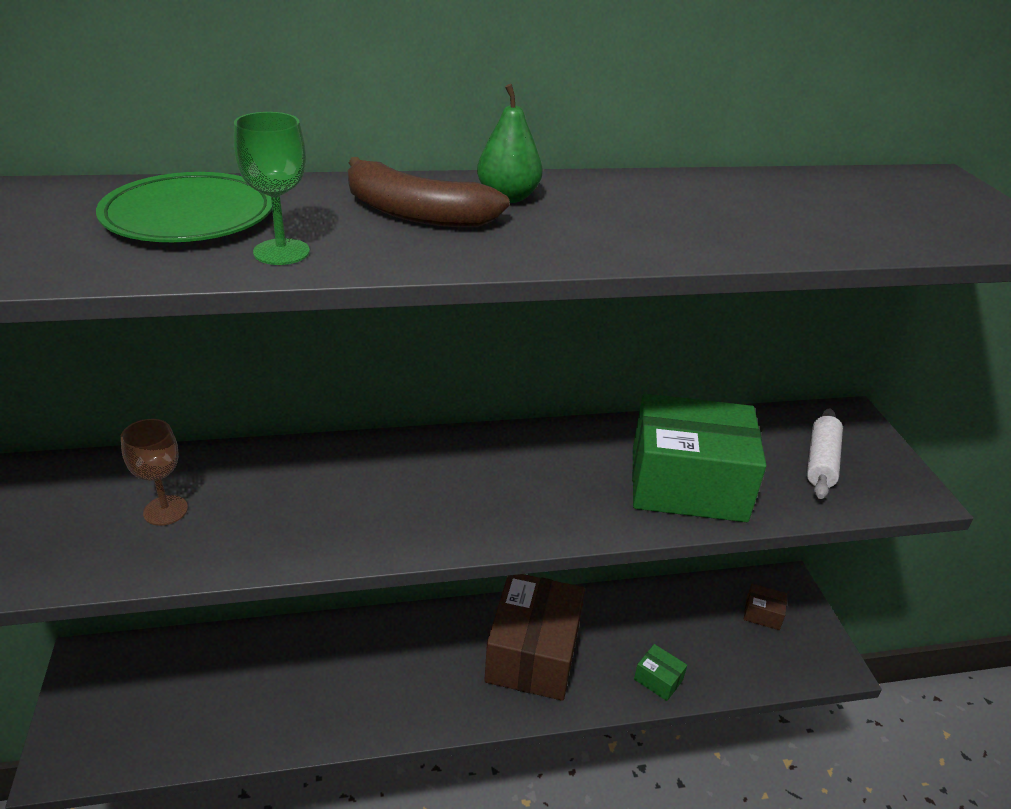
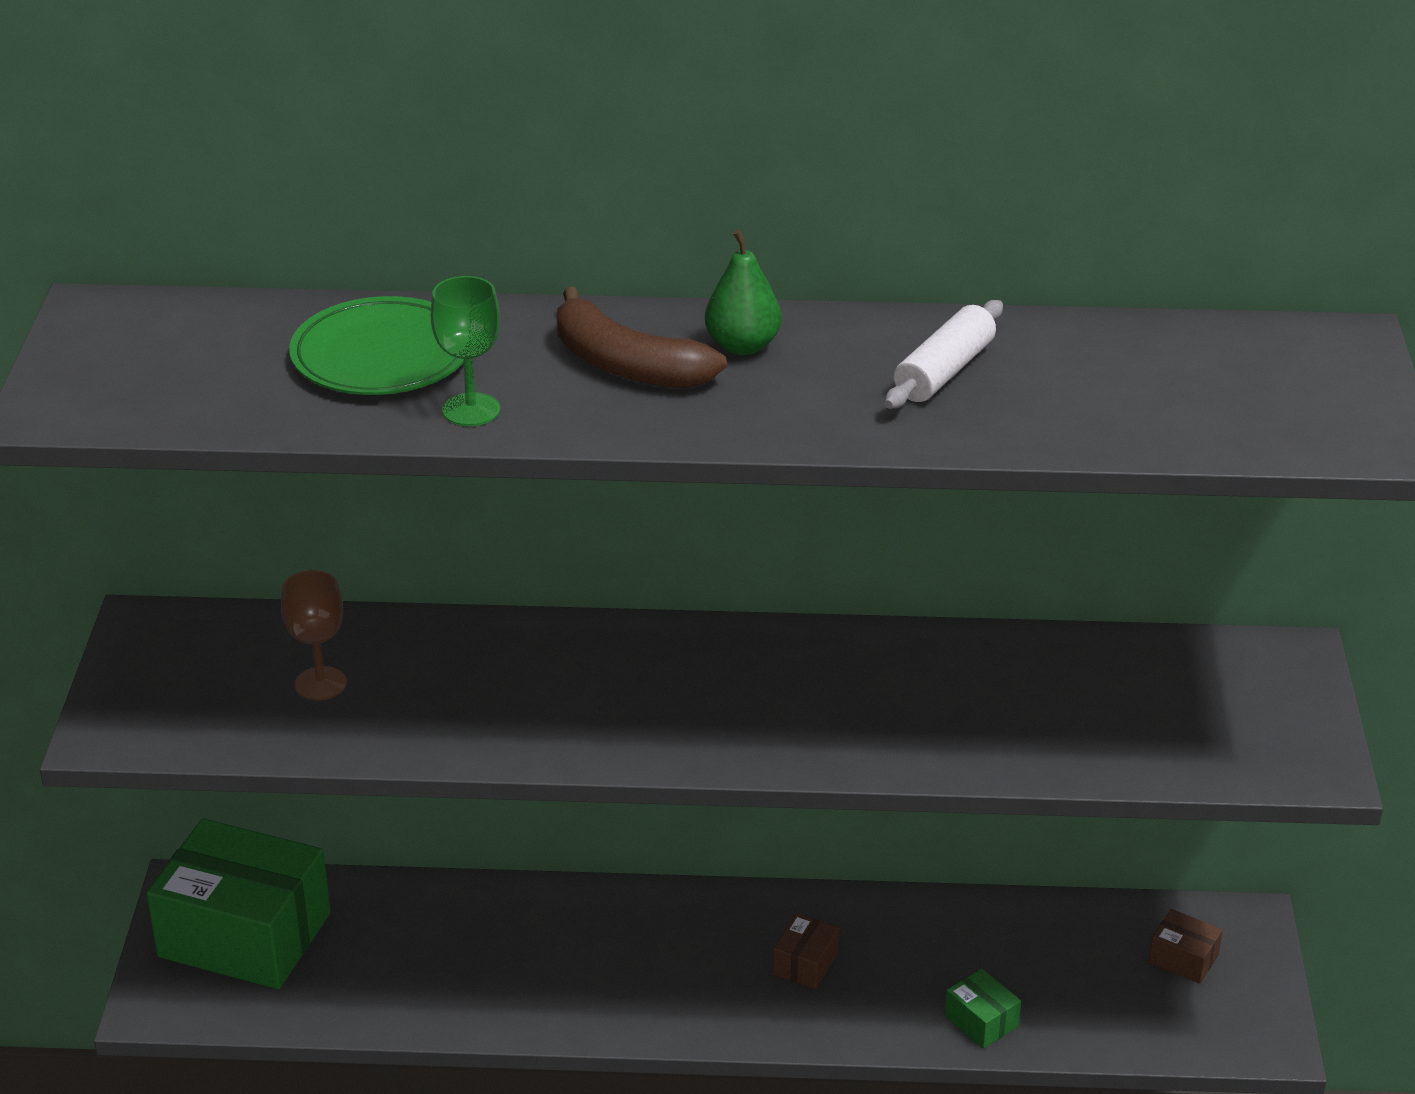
camera: 15 degrees right, 0 degrees up
(532, 653) = (805, 963): brown box -> brown box, size x0.41
(687, 484) = (994, 722): green box -> green box (244, 935)
(821, 462) = (1204, 713): white rolling pin -> white rolling pin (944, 371)

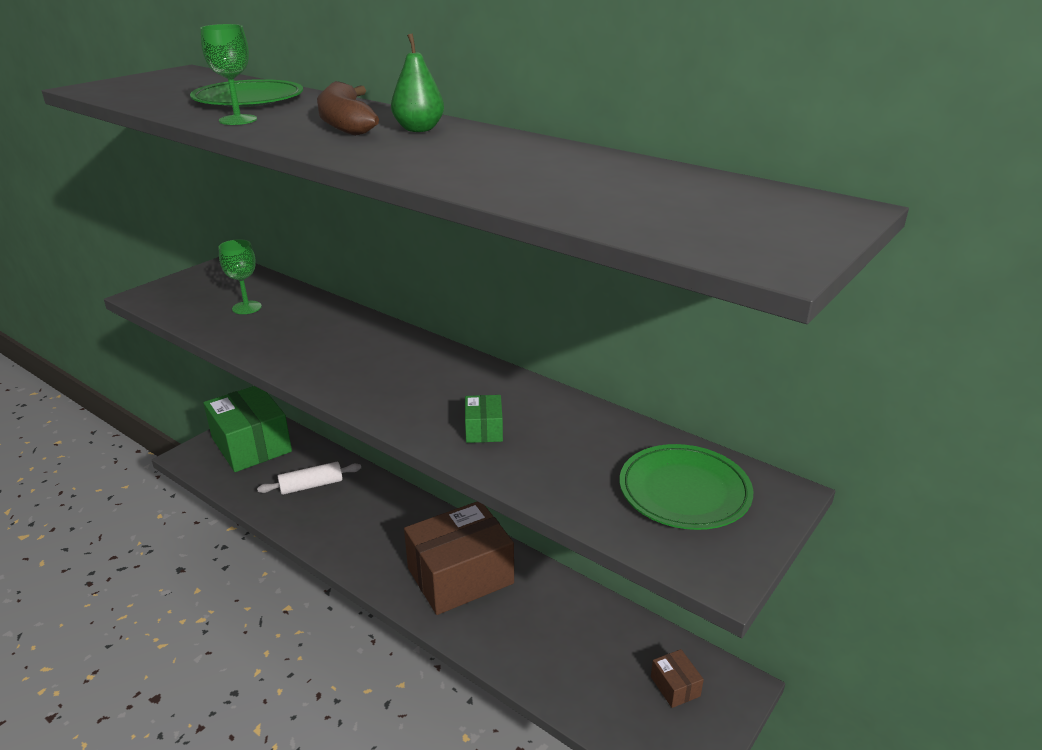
camera: 35 degrees right, 5 degrees down
(320, 684) = (247, 307): brown goblet -> green goblet
(805, 963) = (460, 576): brown box -> brown box, size x2.46
(944, 371) = (509, 159): white rolling pin -> white rolling pin (311, 485)
(981, 1021) = (518, 656): green box -> green box (483, 430)
(1204, 698) = (684, 491): none -> green plate

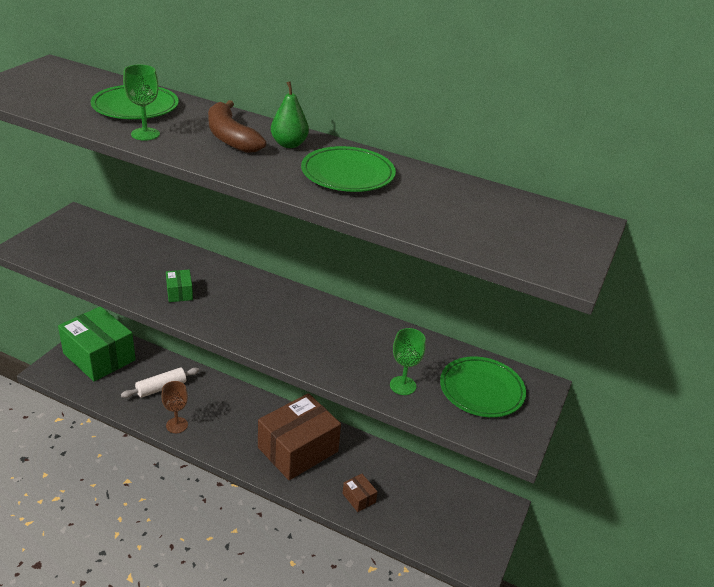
camera: 15 degrees left, 5 degrees up
(247, 307) = (114, 256): green goblet -> green goblet (403, 385)
(315, 531) = (177, 425): none -> brown goblet
(480, 155) = (348, 174): none -> green plate
(483, 430) = (337, 353): green box -> green box (179, 293)
(675, 686) = (462, 512): brown box -> brown box (359, 498)

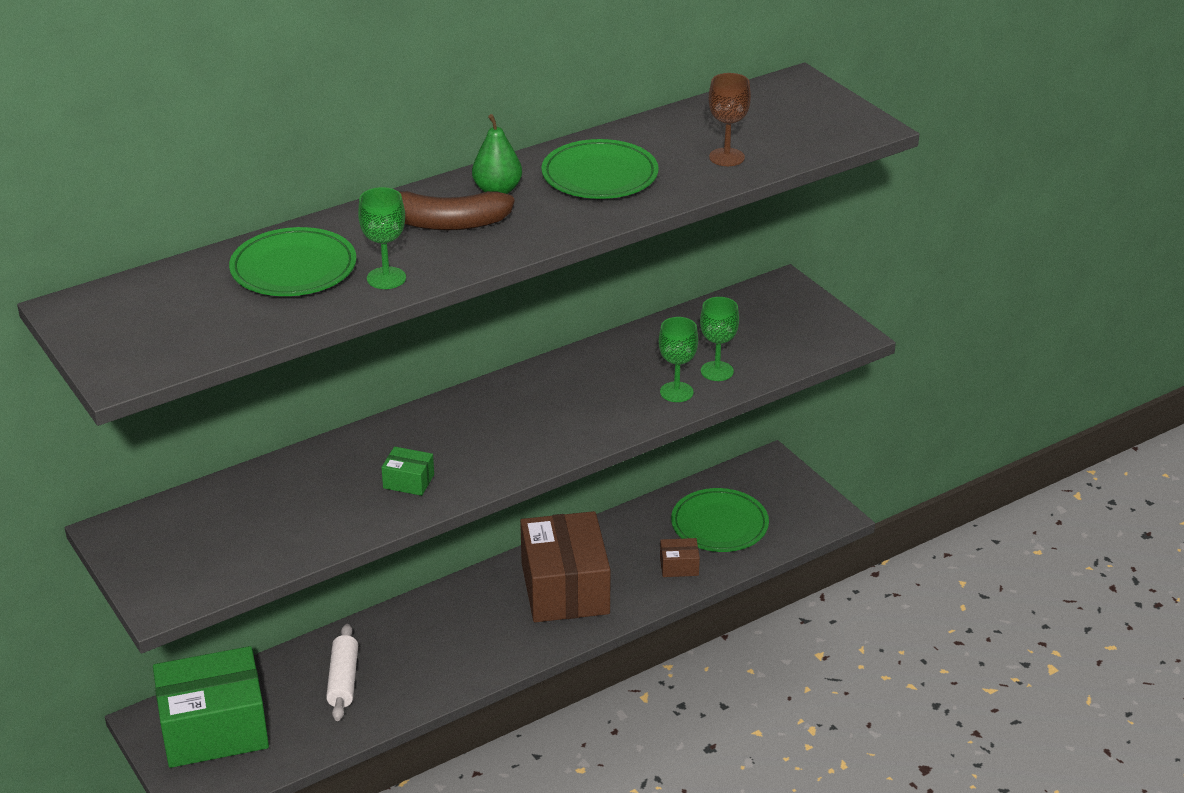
camera: 55 degrees left, 0 degrees up
(177, 425) = (432, 685): brown goblet -> brown goblet (726, 157)
(361, 373) = (676, 392): none -> green goblet
(481, 390) = (762, 324): green plate -> green plate (719, 525)

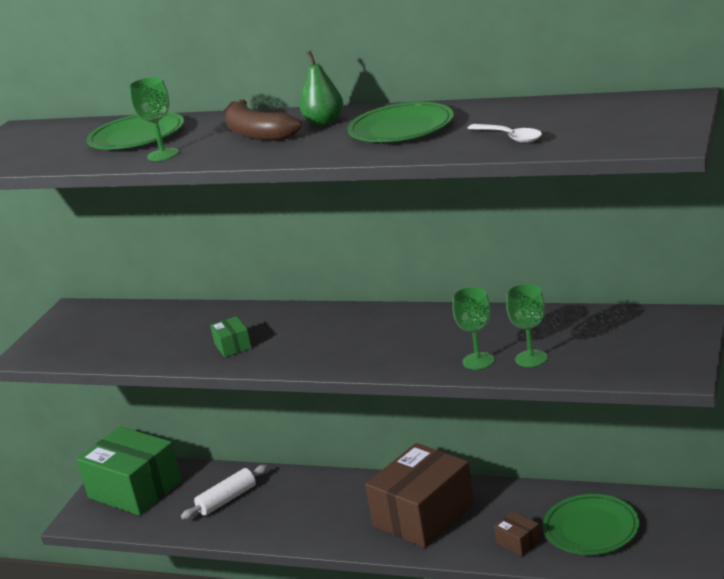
camera: 55 degrees right, 10 degrees down
(726, 157) = (510, 137): brown goblet -> white spoon

